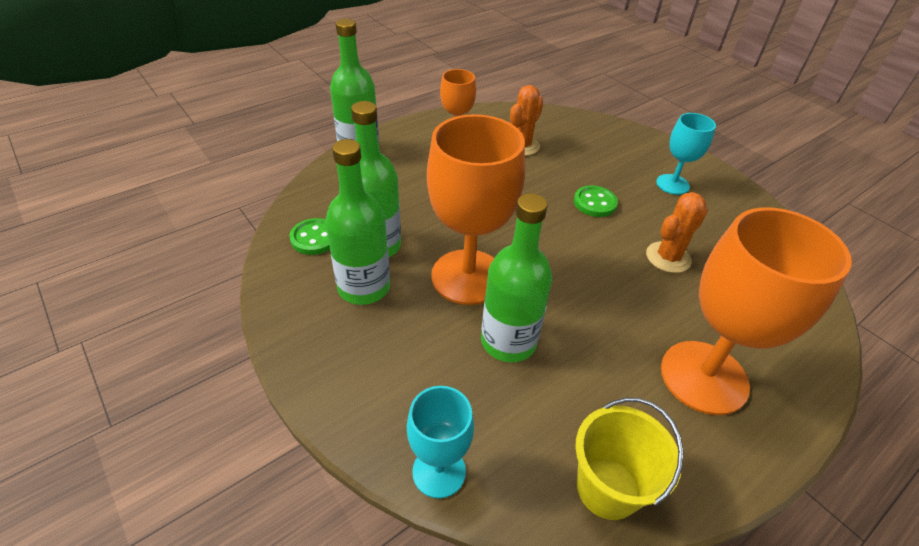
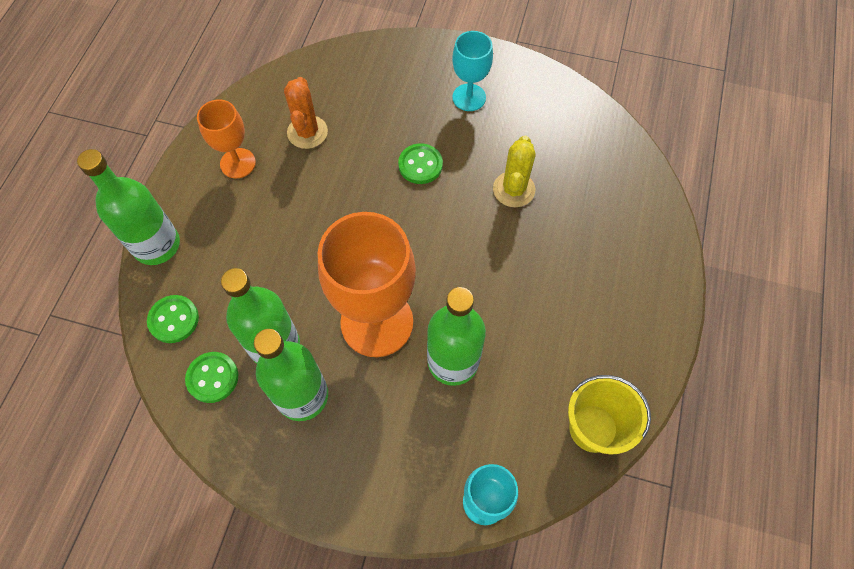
camera: 35 degrees left, 20 degrees up
(326, 193) = (174, 320): none -> green button
(668, 257) = (514, 189): orange cactus -> yellow cactus
(703, 377) = (601, 292): orange goblet -> none

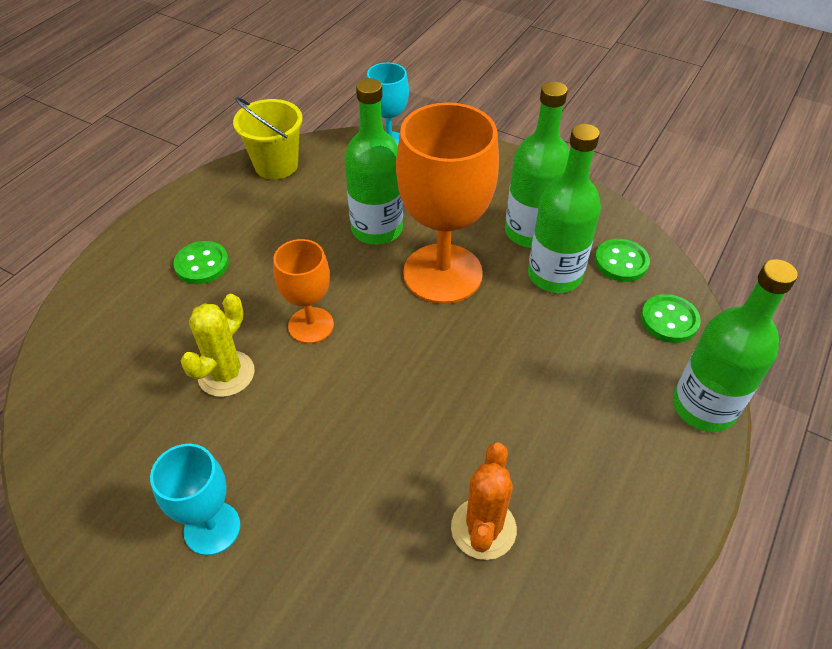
camera: 165 degrees left, 15 degrees down
(238, 163) = (596, 500): orange goblet -> orange goblet (311, 325)
(420, 165) = (331, 434): green button -> green button (202, 264)

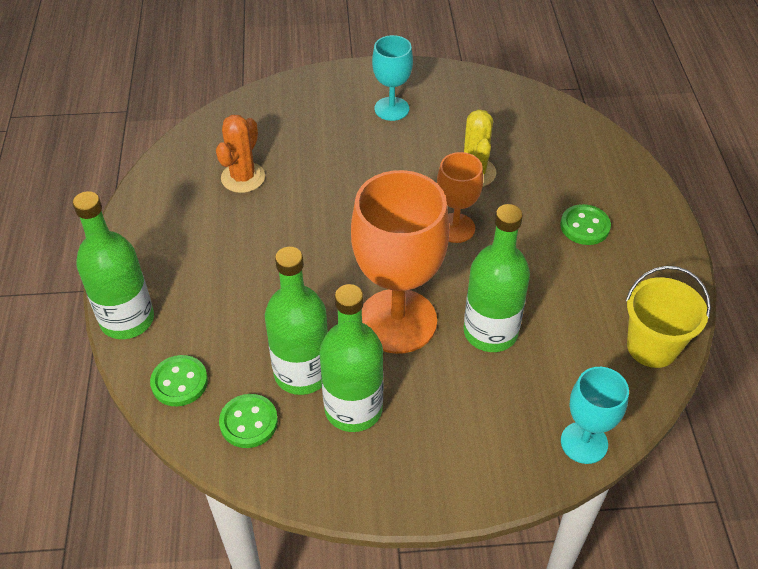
camera: 145 degrees right, 0 degrees up
(483, 528) = (243, 177): orange cactus -> orange cactus turned 45 degrees clockwise

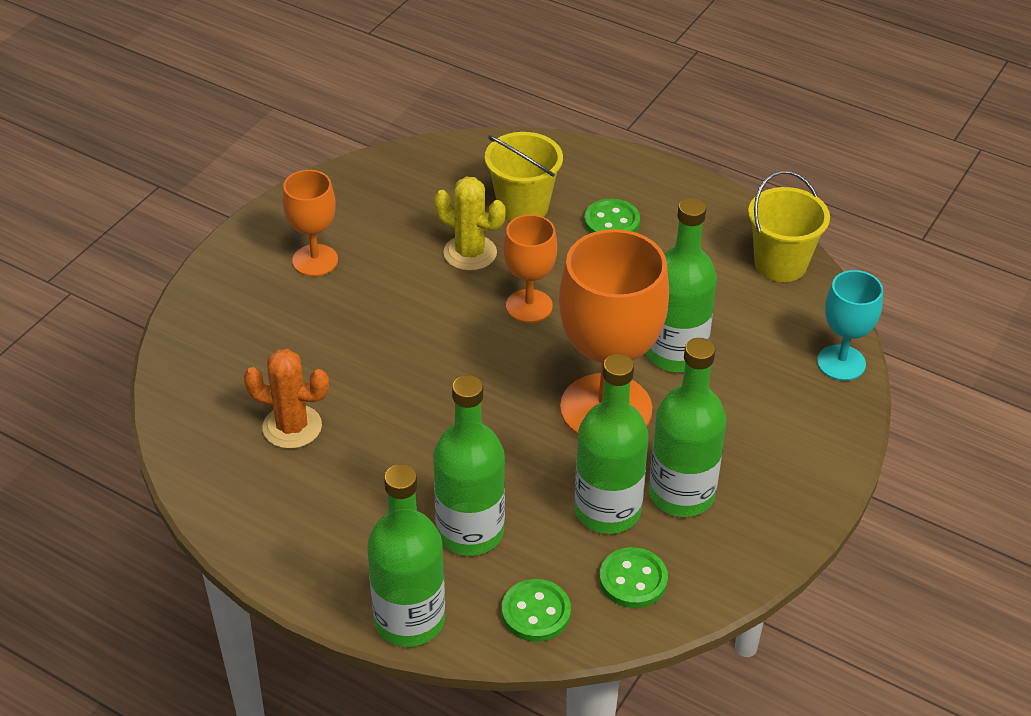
camera: 55 degrees left, 5 degrees down
(224, 309) = (470, 531): none -> green bottle
(243, 177) = (292, 427): orange cactus -> orange cactus turned 45 degrees counterclockwise
(391, 109) = (315, 260): turquoise goblet -> orange goblet
(547, 173) = (523, 206): none -> yellow bucket

